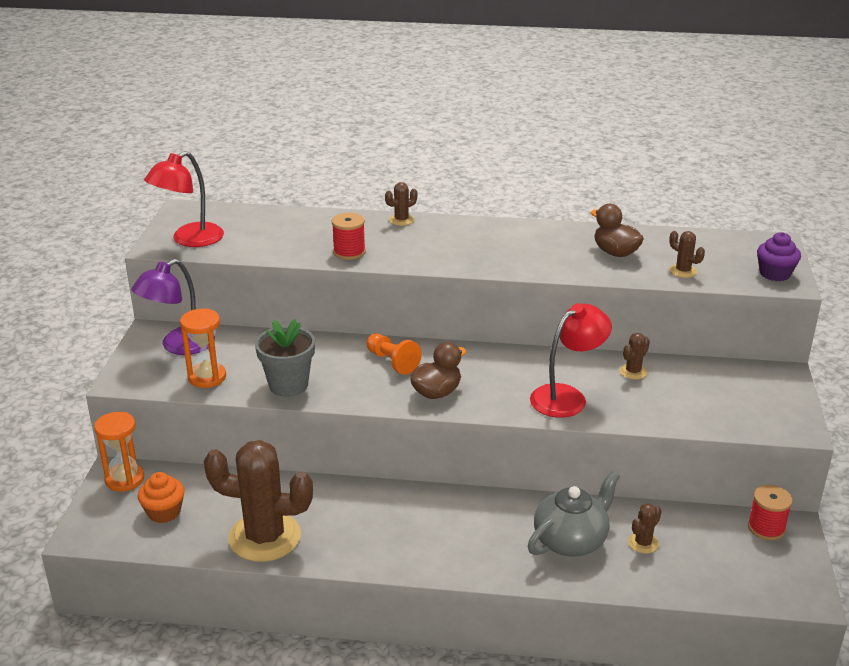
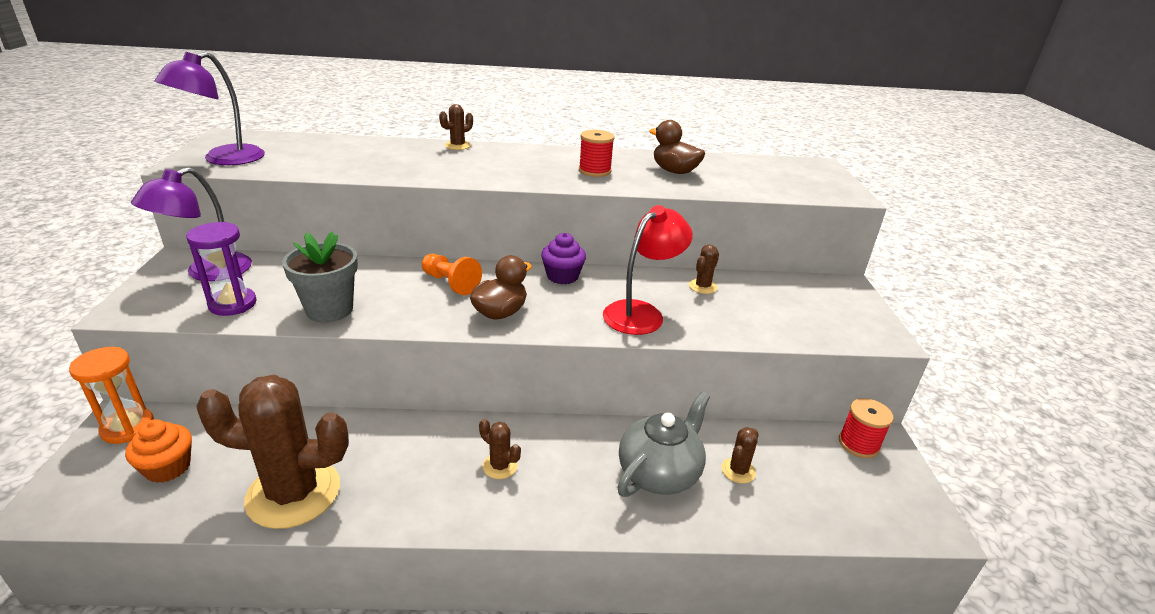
camera: 10 degrees left, 0 degrees up
(189, 240) = (223, 159): red lamp -> purple lamp
(207, 377) = (233, 304): orange hourglass -> purple hourglass
(349, 252) = (401, 170): red spool -> red spool (594, 171)
(683, 271) = (745, 185): brown cactus -> brown cactus (500, 466)
(775, 273) = (831, 187): purple cupcake -> purple cupcake (562, 276)

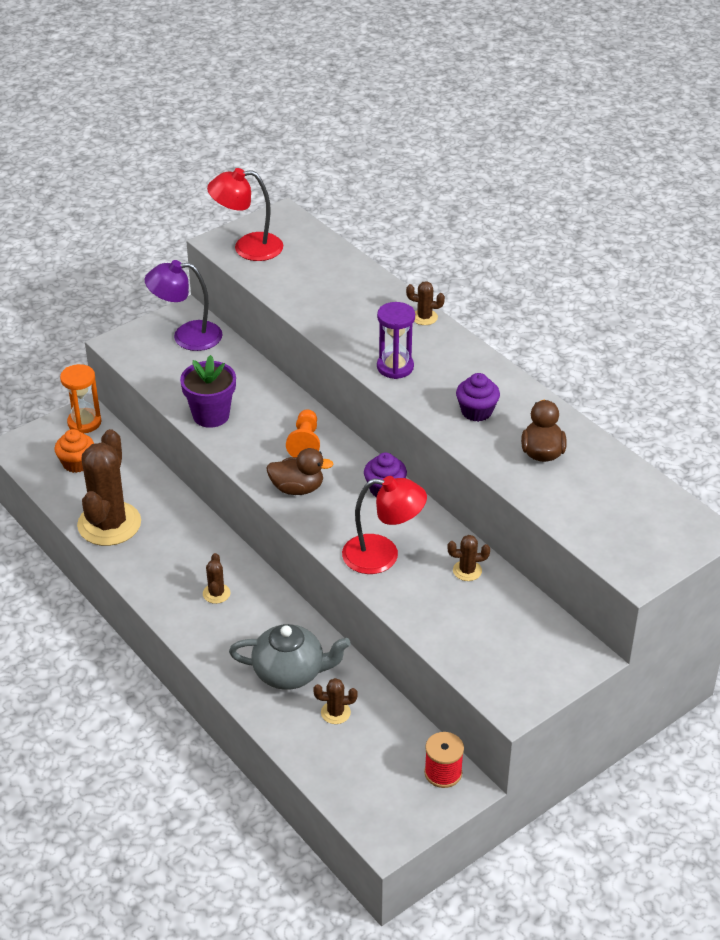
camera: 55 degrees right, 10 degrees up
(223, 159) = (248, 248): purple lamp -> red lamp
(233, 304) = (170, 375): purple hourglass -> purple hourglass (395, 367)
(293, 493) = (109, 524): brown cactus -> brown cactus turned 45 degrees clockwise
(329, 310) = (211, 415): grey flower pot -> purple flower pot
(594, 171) = (476, 411): red spool -> purple cupcake

